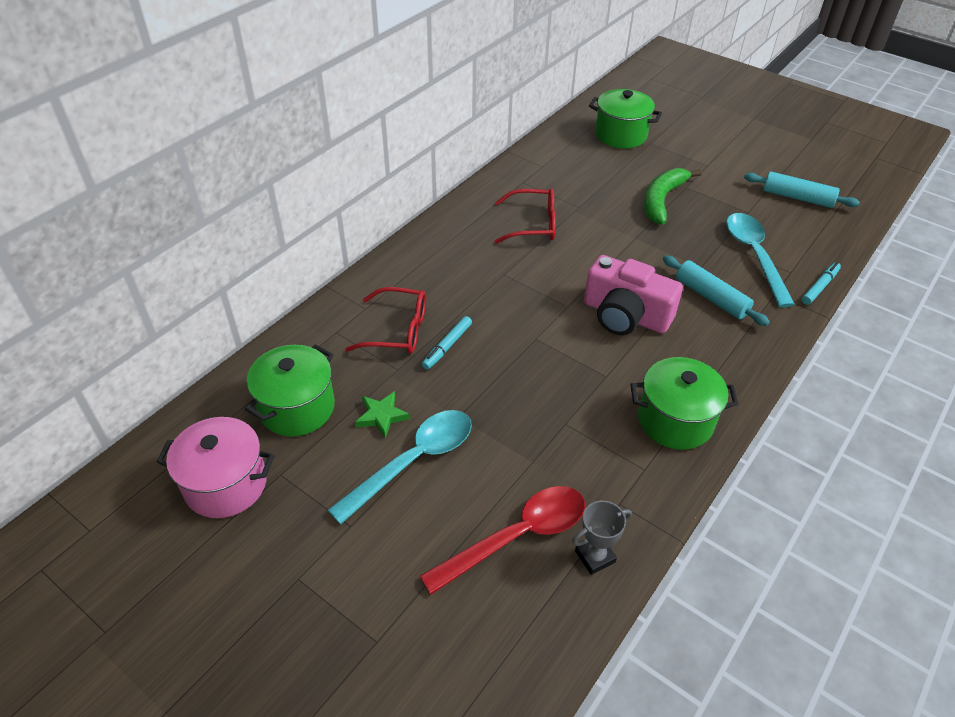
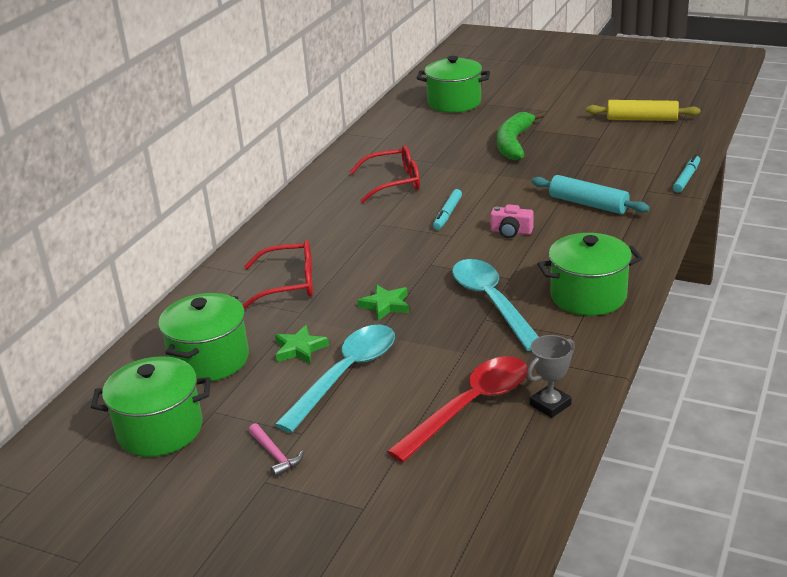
camera: 10 degrees left, 15 degrees down
(226, 484) = (160, 429): pink pot -> green pot
(317, 547) = (275, 455): none -> pink hammer
(447, 346) = (344, 286): turquoise marker -> turquoise marker (447, 214)
(477, 381) = (386, 305): none -> green star
(625, 315) = (511, 231): pink camera -> pink camera, size x0.46
(754, 255) = (617, 167): turquoise spoon -> turquoise spoon (491, 302)
(797, 197) = (642, 119): turquoise rolling pin -> yellow rolling pin

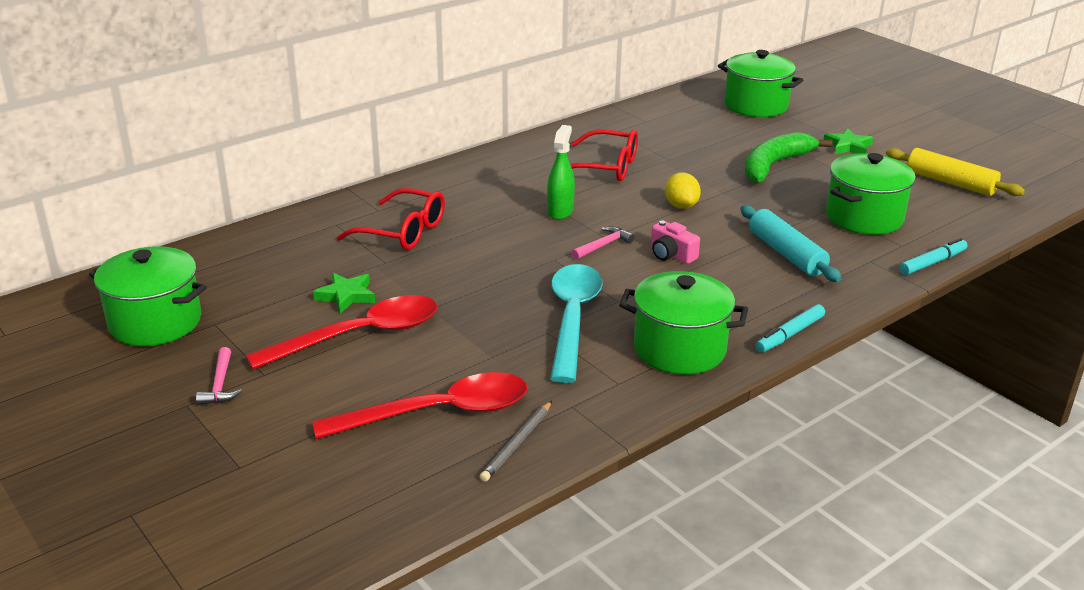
camera: 25 degrees right, 0 degrees up
(210, 360) = (261, 276): green pot -> green pot (864, 217)
(346, 374) = (360, 335): turquoise spoon -> red spoon
(386, 305) = (467, 284): green star -> green star (848, 146)
(396, 227) = (560, 211): none -> green spray bottle
(447, 214) = (625, 215): turquoise marker -> turquoise marker (790, 334)
(455, 241) = (603, 245): none -> pink hammer
(480, 194) = (681, 206): none -> yellow lemon
(550, 405) = (517, 444): grey trophy -> grey pencil

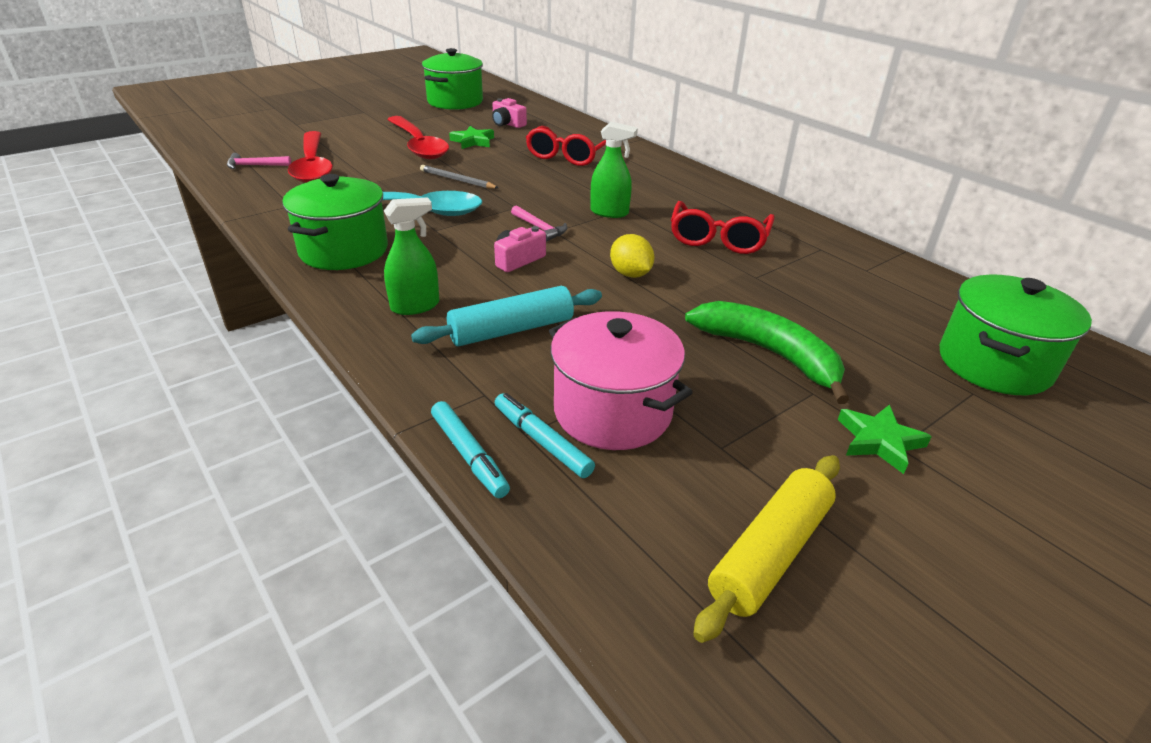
camera: 90 degrees right, 5 degrees up
(220, 385) = (379, 117): pink hammer -> pink hammer (254, 166)
(276, 274) = (507, 124): none -> pink camera
(517, 444) = (260, 187): grey pencil -> grey pencil (457, 180)
(681, 206) = (630, 274): yellow lemon -> yellow lemon turned 75 degrees clockwise
(769, 298) = (415, 306): none -> green spray bottle
(790, 334) = (339, 309): turquoise marker -> turquoise marker (542, 441)
(864, 217) = (612, 411): green pot -> pink pot

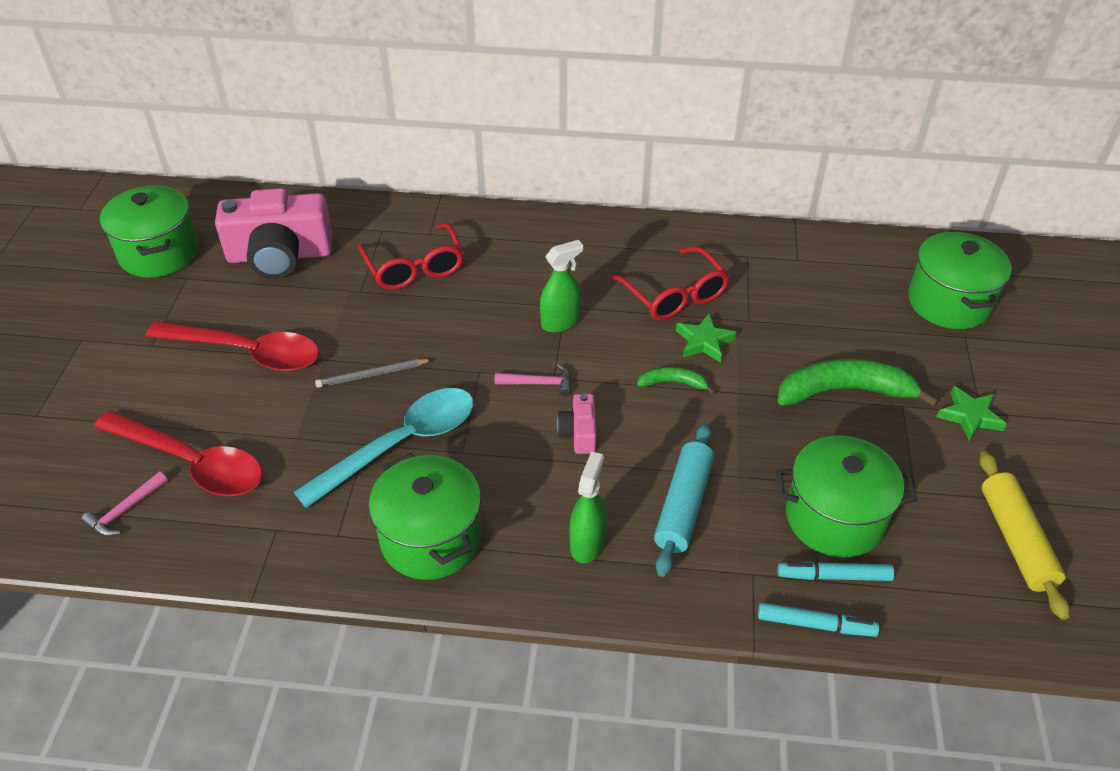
camera: 45 degrees left, 10 degrees up
(473, 141) = (291, 307): green star -> green star (704, 341)
(507, 124) = (280, 255): pink camera -> pink camera, size x2.17
(612, 411) = (835, 518): pink pot -> green pot
(630, 274) = (673, 383): yellow lemon -> green banana

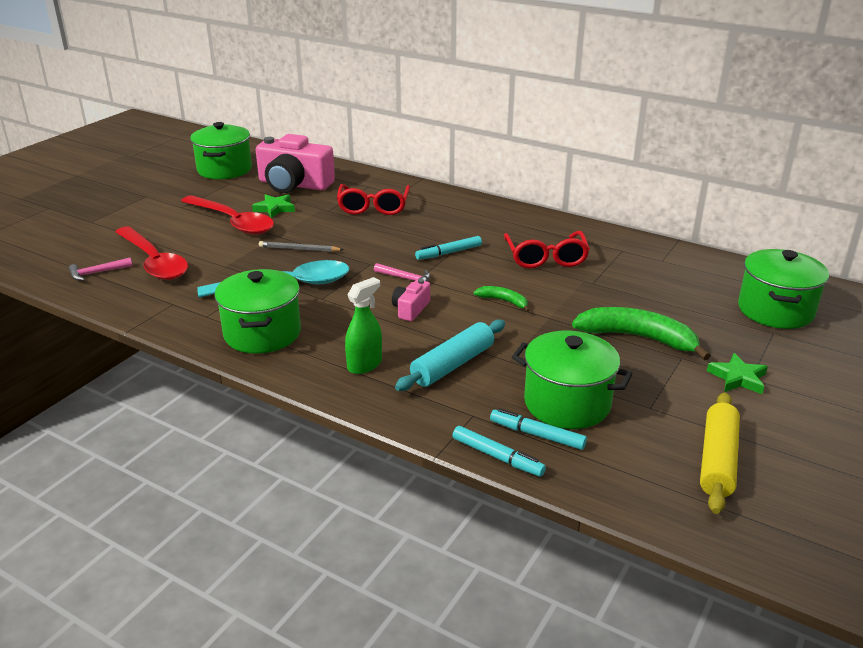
camera: 25 degrees right, 15 degrees down
(560, 322) = (449, 253): green spray bottle -> turquoise marker
(704, 341) = (547, 286): green star -> green star (274, 208)

